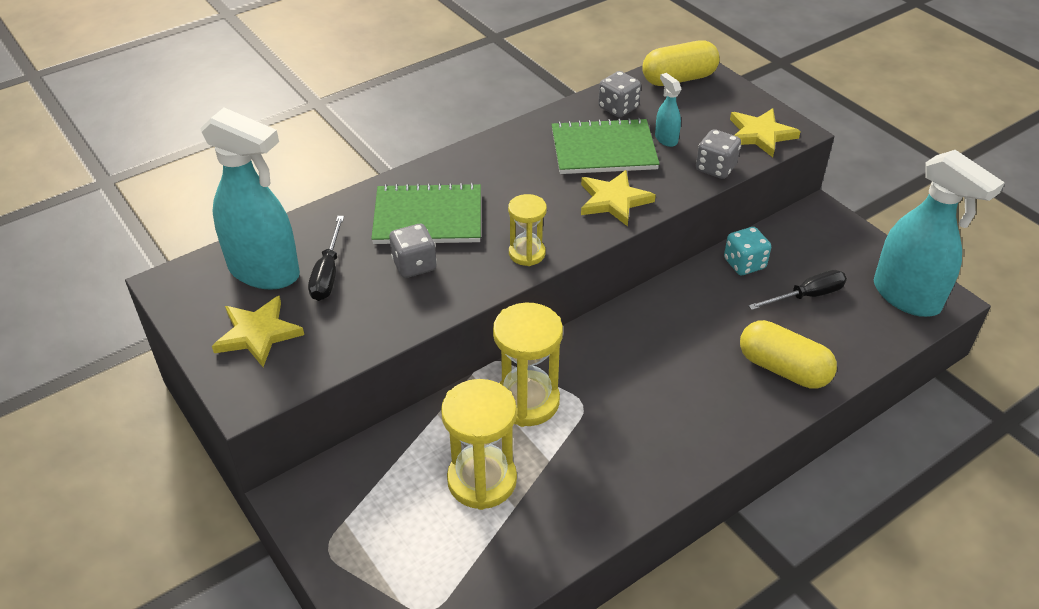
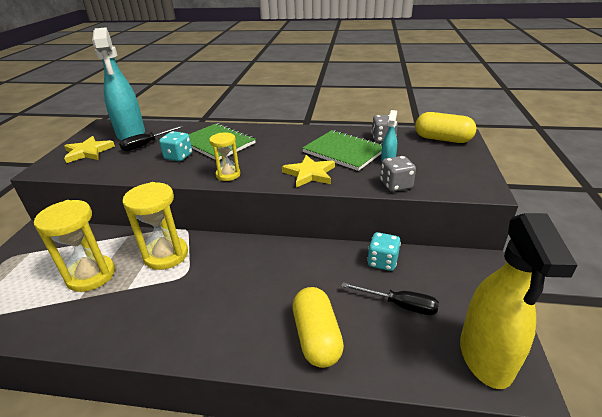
camera: 45 degrees right, 10 degrees down
(414, 265) = (178, 156): grey dice -> turquoise dice
(760, 135) = (456, 182): yellow star -> none
(907, 297) = (485, 357): turquoise spray bottle -> yellow spray bottle

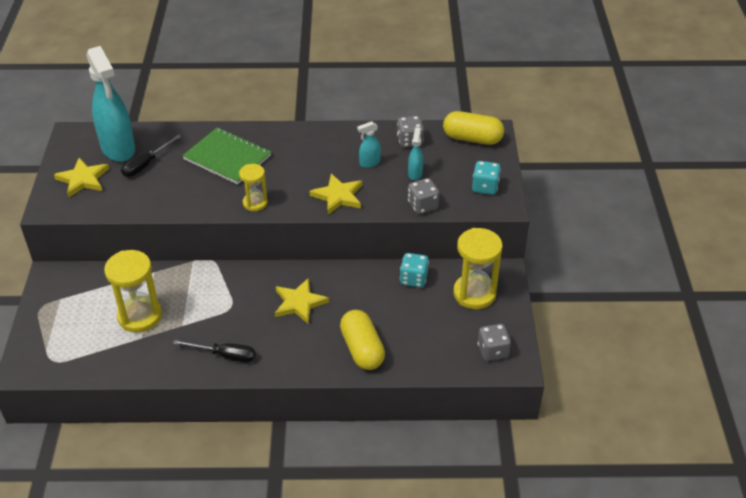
camera: 10 degrees left, 10 degrees up
(166, 255) = (204, 289): yellow hourglass -> yellow hourglass (474, 293)
(178, 156) = (191, 181): turquoise dice -> turquoise dice (485, 187)
(256, 276) = (299, 303): none -> yellow star
(344, 151) = (369, 163): green notebook -> turquoise spray bottle
(399, 305) = (428, 317): black screwdriver -> black screwdriver (225, 355)
(485, 357) = (492, 351): yellow spray bottle -> grey dice

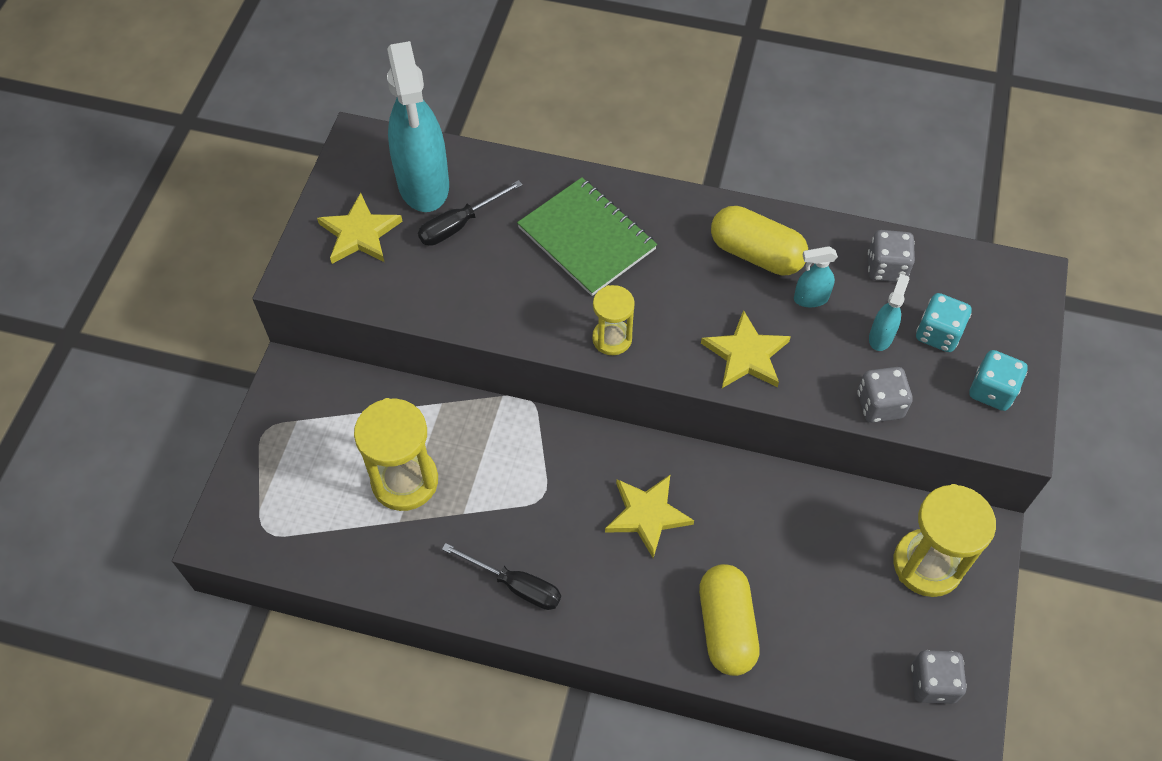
camera: 15 degrees right, 15 degrees up
(413, 279) = (835, 512): turquoise dice -> turquoise dice (938, 334)
(472, 139) = (992, 285): yellow capsule -> yellow capsule (756, 254)

